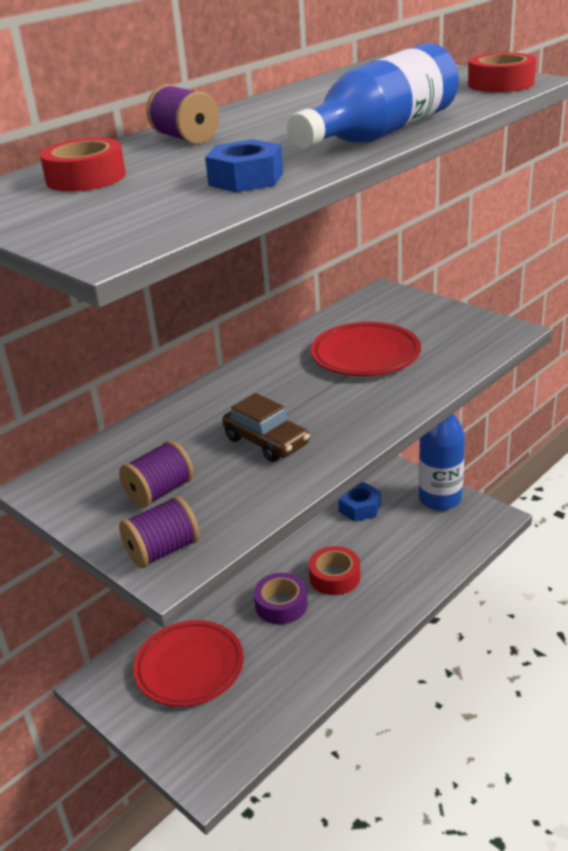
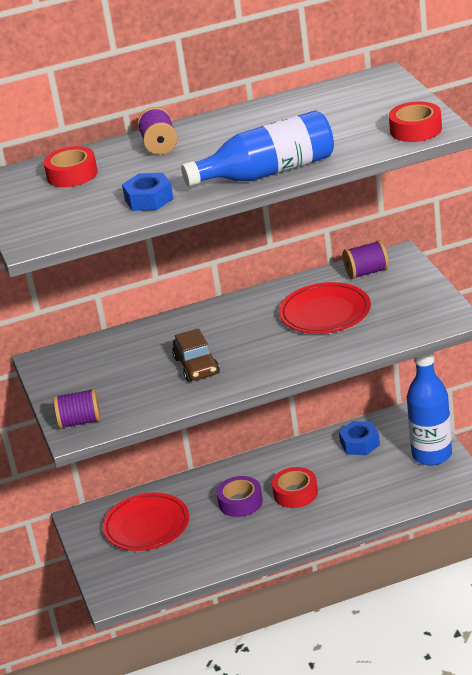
camera: 30 degrees right, 0 degrees up
(160, 492) = (106, 384): purple spool -> purple spool (367, 272)

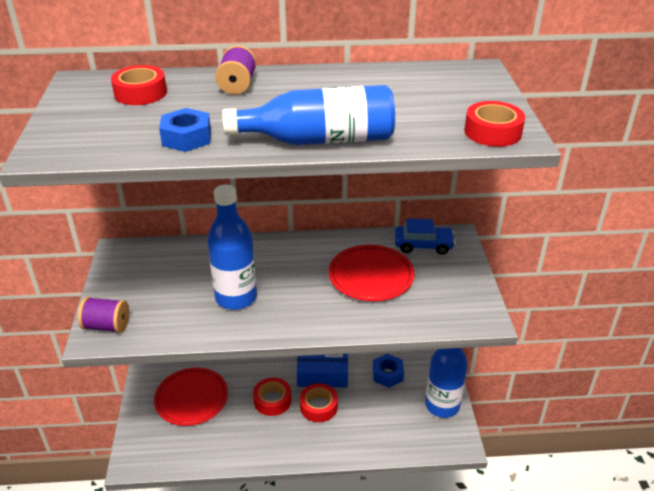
camera: 10 degrees right, 5 degrees up
(197, 366) = (236, 298): brown car -> blue bottle
(240, 502) = (272, 400): purple tape -> red tape
(285, 463) = (322, 374): none -> blue box
(367, 272) = (423, 245): purple spool -> blue car

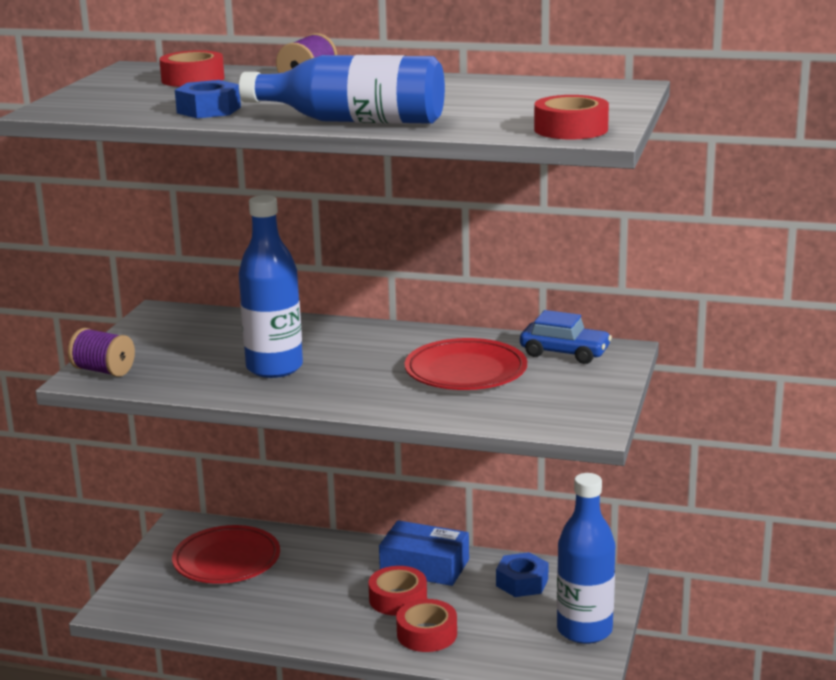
camera: 20 degrees right, 15 degrees down
(272, 400) = (336, 581): red tape -> red tape (427, 634)

